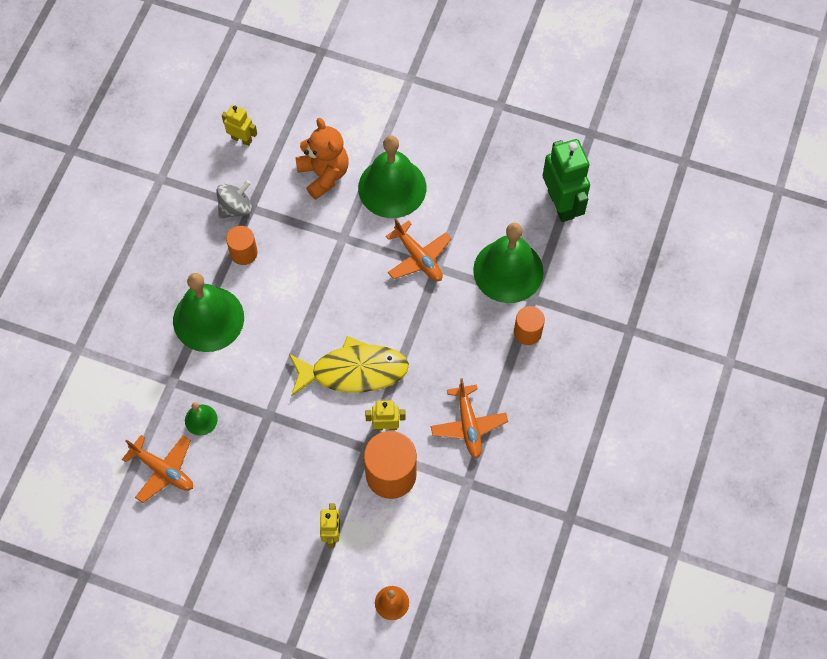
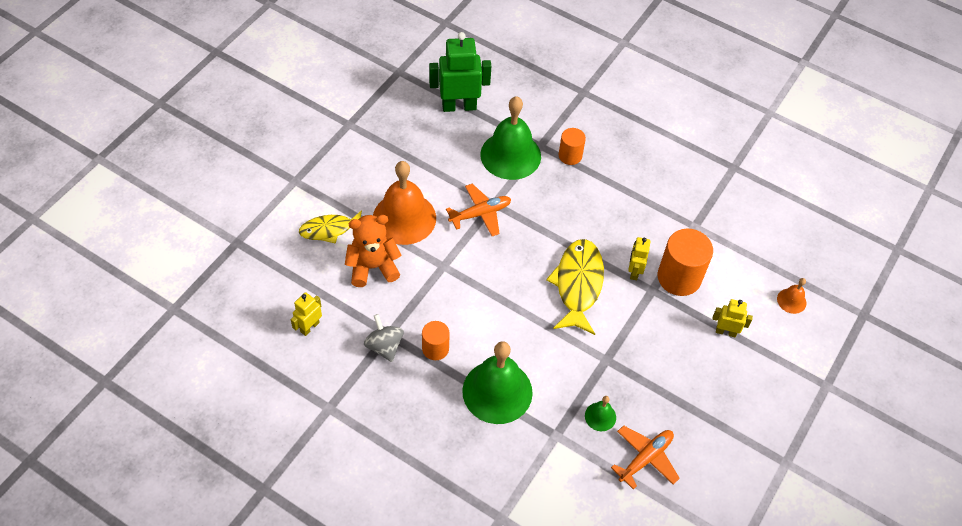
camera: 80 degrees left, 10 degrees down
(358, 125) = (329, 230): none -> yellow fish
(392, 187) = (404, 218): green bell -> orange bell
(468, 425) = (644, 214): orange plane -> none

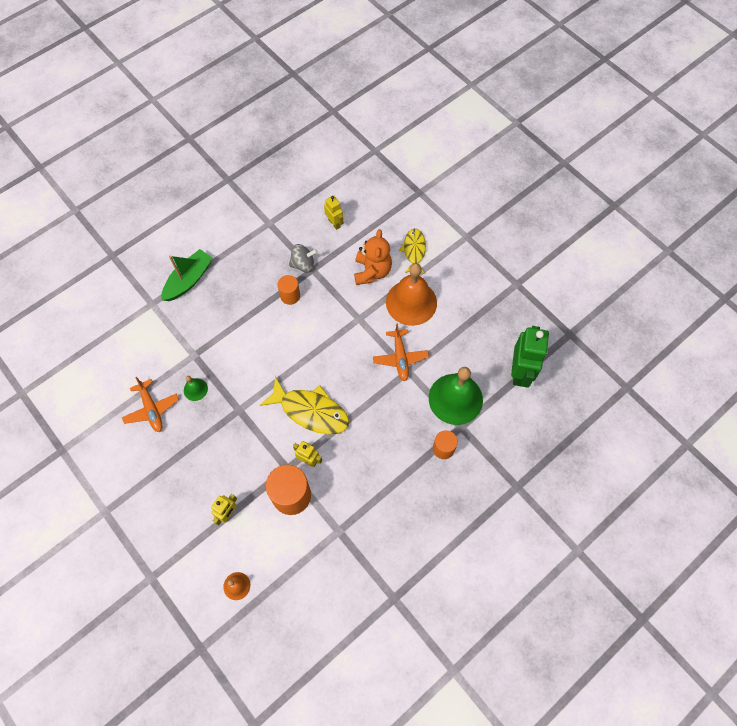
camera: 110 degrees right, 10 degrees up
(449, 481) = (189, 280): none -> green boat
(497, 391) = (241, 326): green bell -> none

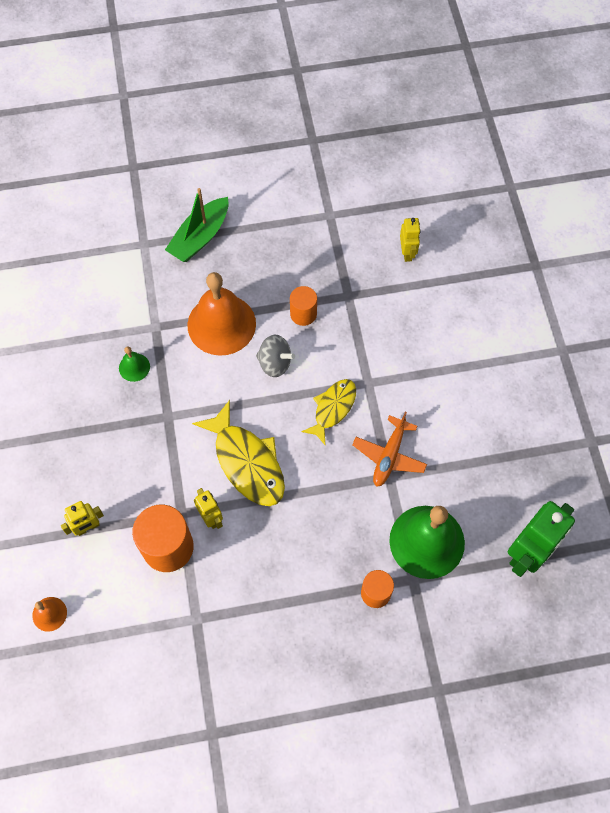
camera: 30 degrees right, 0 degrees up
(152, 409) = (74, 364): orange plane -> none
(189, 280) = (200, 237): green boat -> green boat turned 150 degrees clockwise
(303, 264) = (340, 284): grey spinning top -> grey spinning top (275, 363)
(372, 271) = (418, 334): orange teddy bear -> none
(411, 302) = (443, 396): orange bell -> orange bell (221, 324)
(414, 250) = (485, 334): yellow fish -> yellow fish (333, 408)

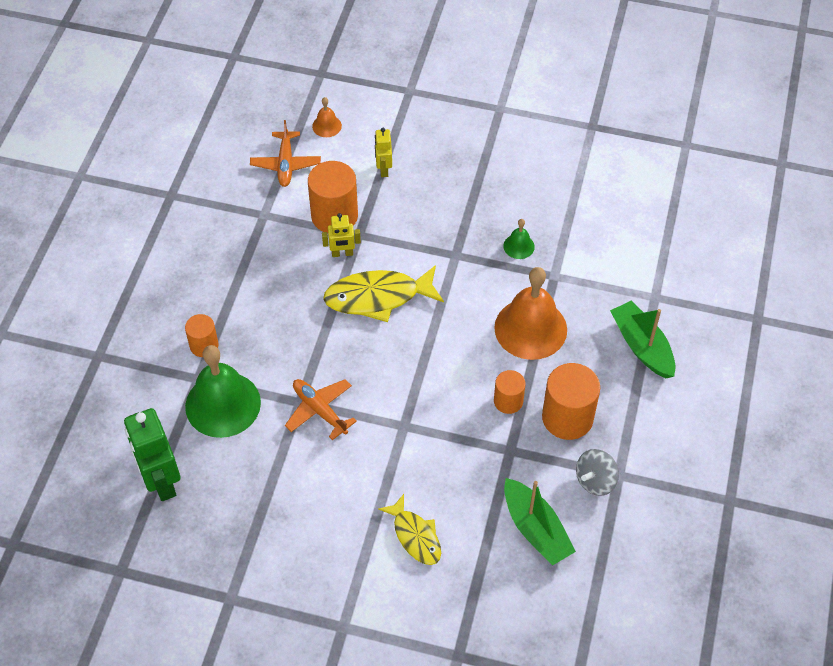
camera: 115 degrees right, 10 degrees down
(120, 630) = (285, 164): none -> orange plane
(275, 363) = (466, 356): grey spinning top -> grey spinning top (595, 480)
(296, 266) = (567, 417): none -> orange cylinder
(333, 408) = (393, 384): yellow fish -> yellow fish (415, 536)
(407, 253) = (536, 529): yellow robot -> green boat

